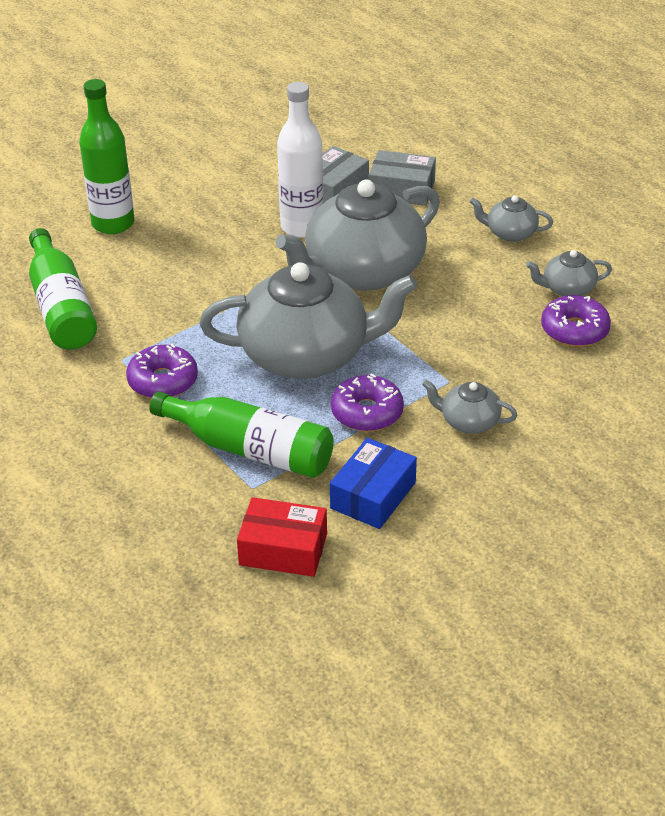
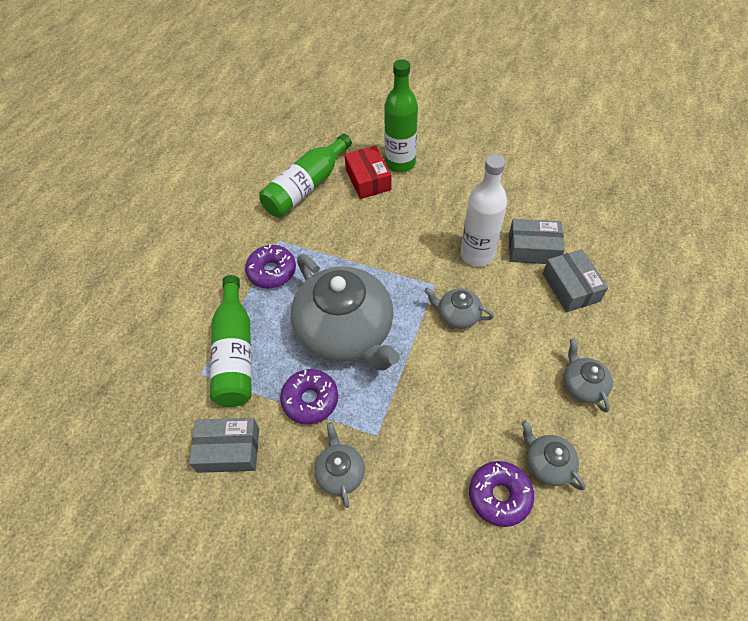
camera: 60 degrees right, 15 degrees up
(283, 549) = (152, 423): red box -> red box (368, 180)
(362, 272) = (457, 315): grey teapot -> grey teapot, size x0.44
(373, 495) = (228, 450): blue box -> grey box

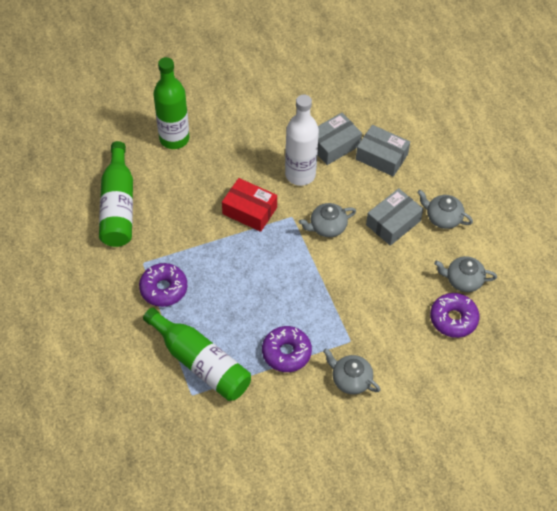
camera: 45 degrees left, 0 degrees up
(228, 450) = (266, 423): grey box -> grey box (393, 223)
(346, 332) = (264, 292): grey teapot -> none
(368, 180) = (162, 168): red box -> red box (249, 211)

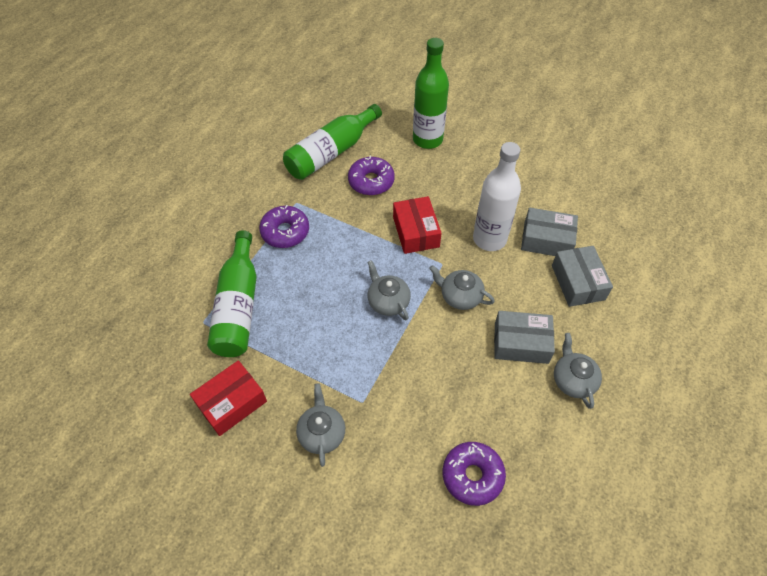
camera: 50 degrees right, 0 degrees up
(278, 418) = (232, 403): none -> red box
(286, 353) = (303, 360): purple donut -> purple donut (371, 181)
(463, 280) = (524, 451): grey teapot -> grey teapot (388, 301)

